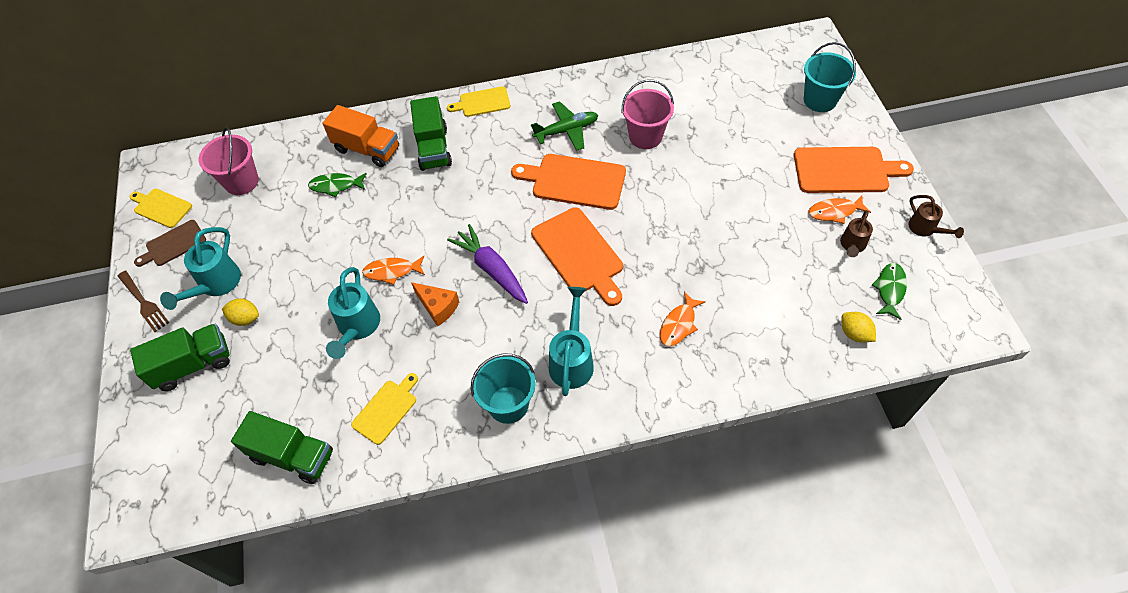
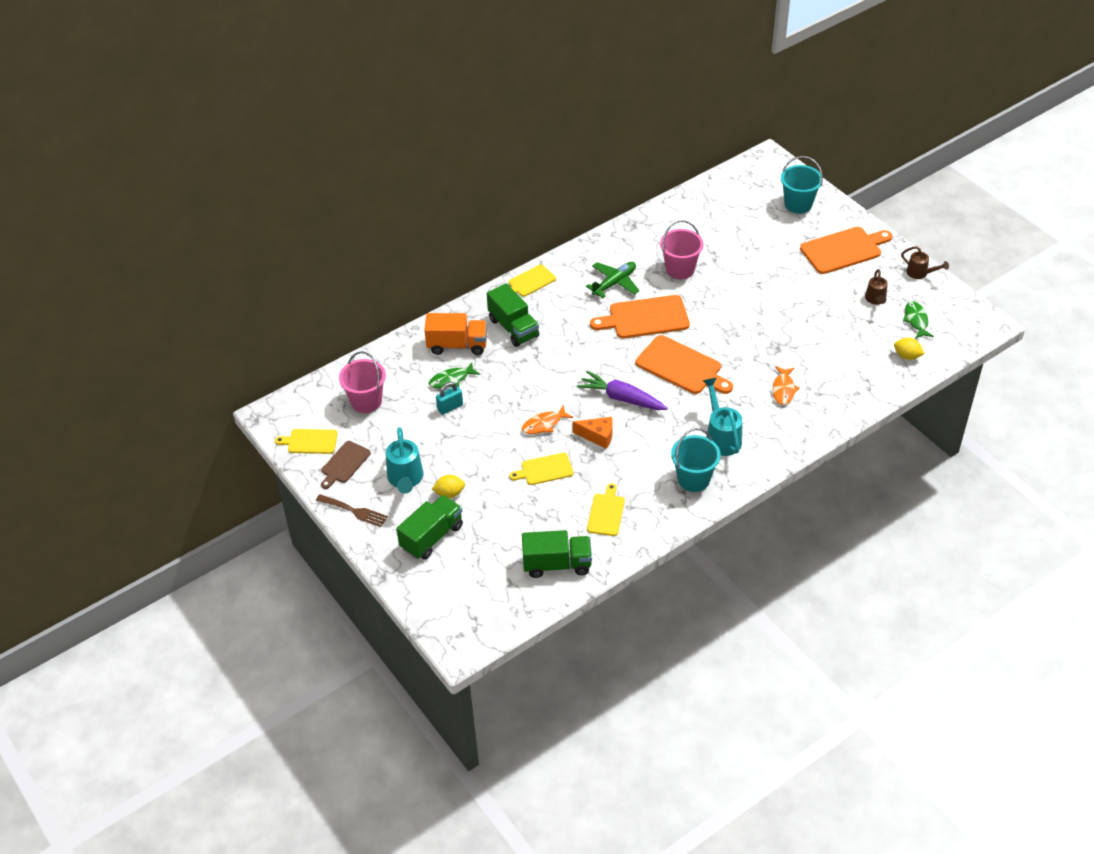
camera: 25 degrees left, 10 degrees down
(314, 217) = (450, 407): none -> turquoise padlock
(357, 327) = (544, 469): turquoise watering can -> yellow cutting board
(834, 212) = (851, 281): orange fish -> none

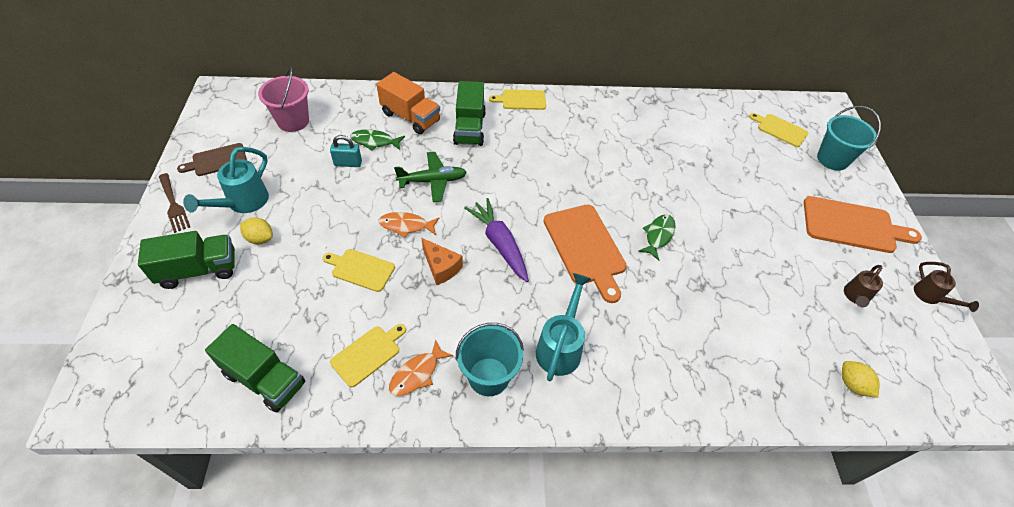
camera: 30 degrees right, 5 degrees up
(310, 441) = (217, 128): yellow cutting board -> yellow cutting board (780, 129)
(614, 283) = (593, 138): green plane -> green plane (433, 181)
(645, 318) = (592, 182): orange cutting board -> none
(680, 269) = (664, 157): pink bucket -> none
(783, 389) = (673, 335): orange fish -> orange fish (417, 373)
(916, 320) = (892, 348): green fish -> green fish (658, 236)

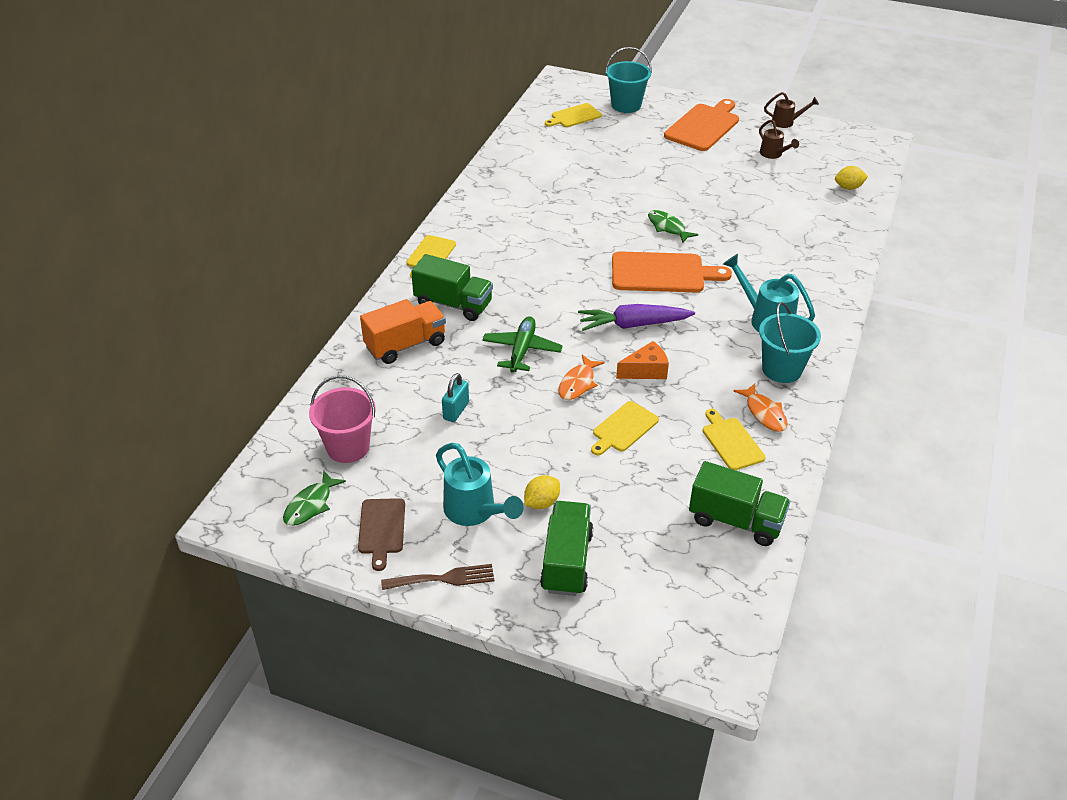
camera: 65 degrees left, 10 degrees down
(264, 379) = (735, 521): green truck -> green truck turned 60 degrees clockwise
(375, 141) = (431, 382): green fish -> green fish (310, 505)

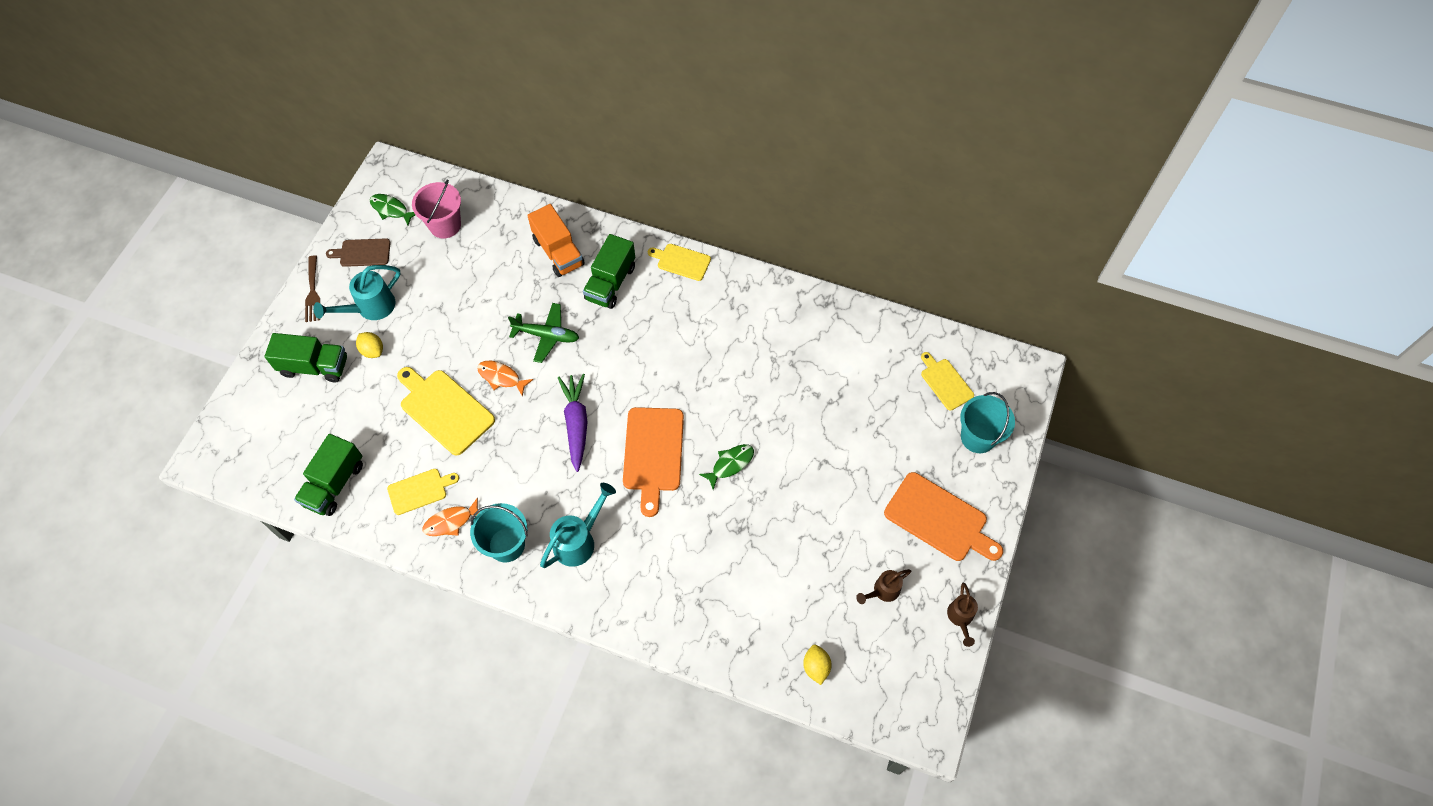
camera: 90 degrees right, 20 degrees up
(456, 411) = (477, 291): turquoise padlock -> none
(623, 428) = (444, 409): yellow cutting board -> yellow cutting board, size x1.69
(646, 371) = (513, 430): orange cheese -> none

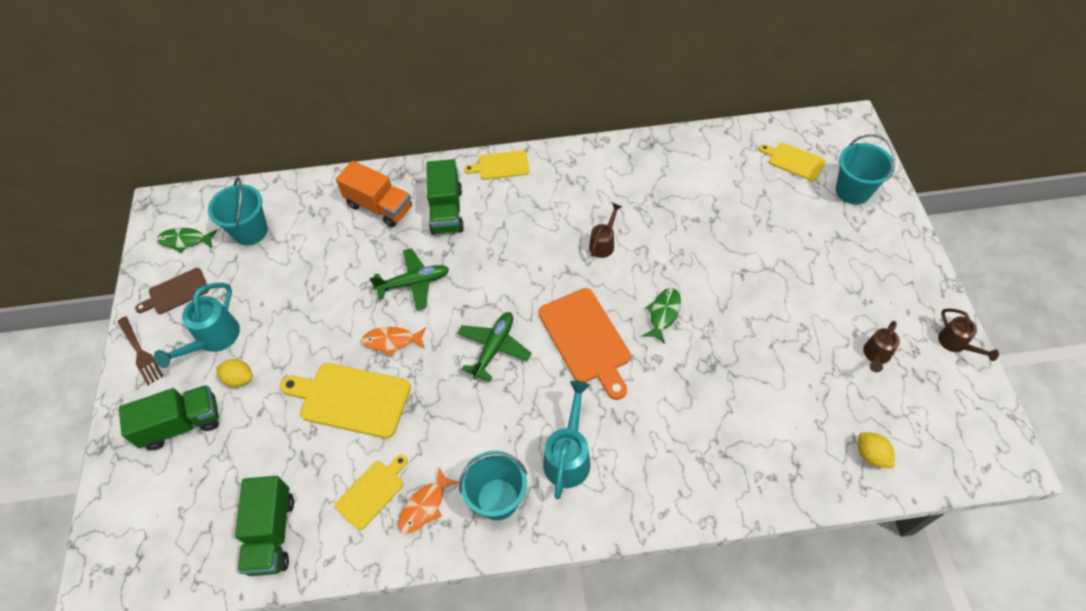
camera: 25 degrees left, 5 degrees down
(445, 225) = (250, 231): pink bucket -> turquoise bucket
(576, 423) = (494, 348): purple carrot -> green plane
(722, 377) = (603, 244): none -> brown watering can
(939, 519) = (874, 271): orange cutting board -> none

